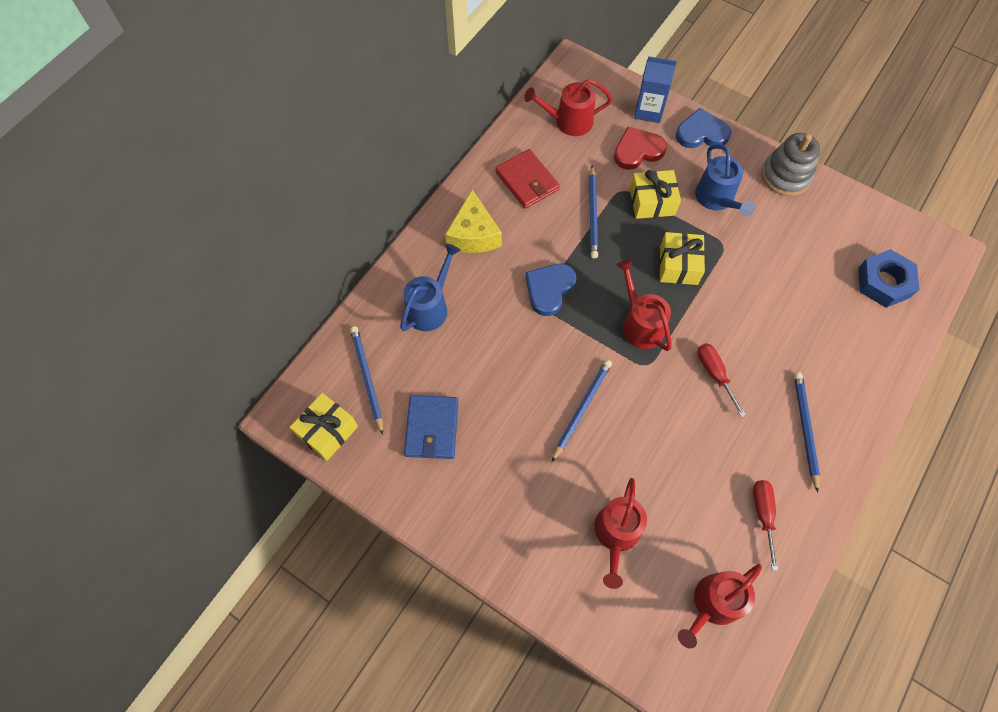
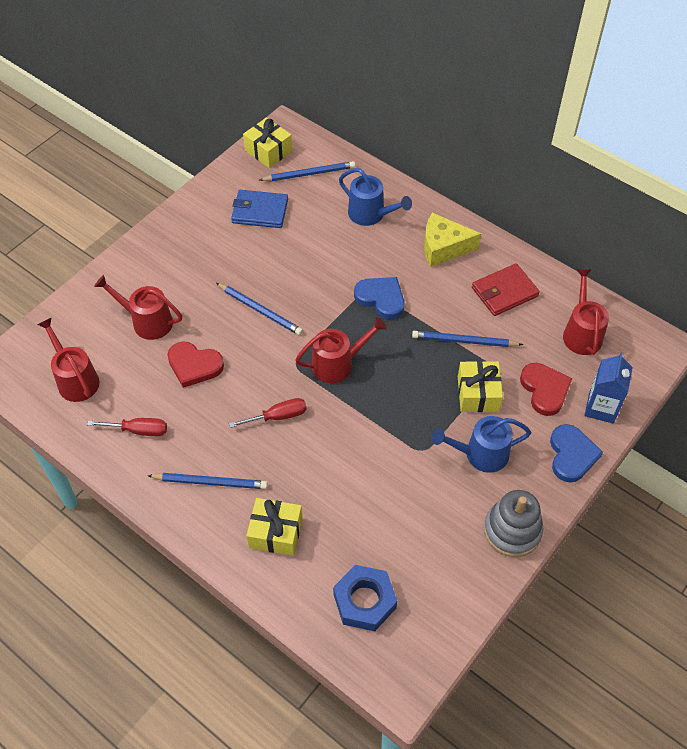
camera: 95 degrees right, 10 degrees down
(668, 469) = (194, 365): none -> red heart
(678, 265) = (400, 405): yellow gift -> yellow gift (275, 532)

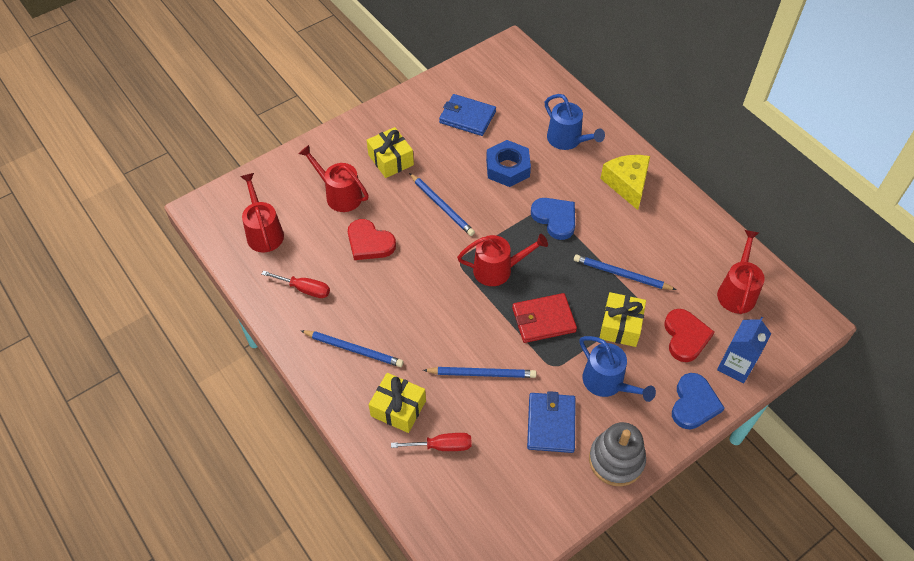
camera: 15 degrees right, 0 degrees up
(268, 151) = (490, 64): yellow gift -> yellow gift (390, 160)
(278, 416) = (430, 305): red screwdriver -> red screwdriver (442, 446)
(309, 174) = (522, 92): blue pencil -> blue pencil (482, 373)
(364, 601) = (460, 490): blue nut -> blue nut (508, 168)
(437, 510) = (551, 424): none -> blue wallet
(443, 248) = (627, 184): yellow cheese -> yellow cheese turned 60 degrees clockwise
(481, 454) = (607, 382): blue watering can -> blue watering can turned 135 degrees counterclockwise
(504, 292) = (673, 237): red wallet -> red wallet (543, 320)

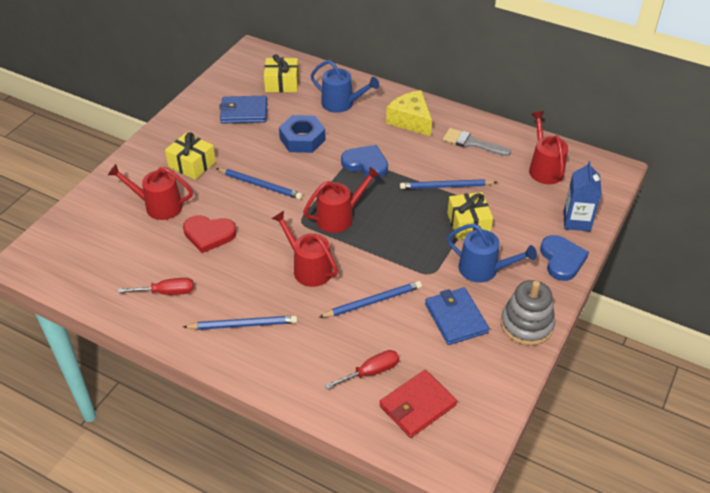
camera: 25 degrees left, 10 degrees down
(264, 232) = (99, 260): red watering can -> red watering can (309, 268)
(398, 408) = (313, 357): yellow gift -> yellow gift (282, 83)
(543, 320) = (401, 242): red wallet -> red wallet (417, 406)
(676, 233) = (471, 143): none -> grey brush
(685, 337) = (525, 214): red heart -> none

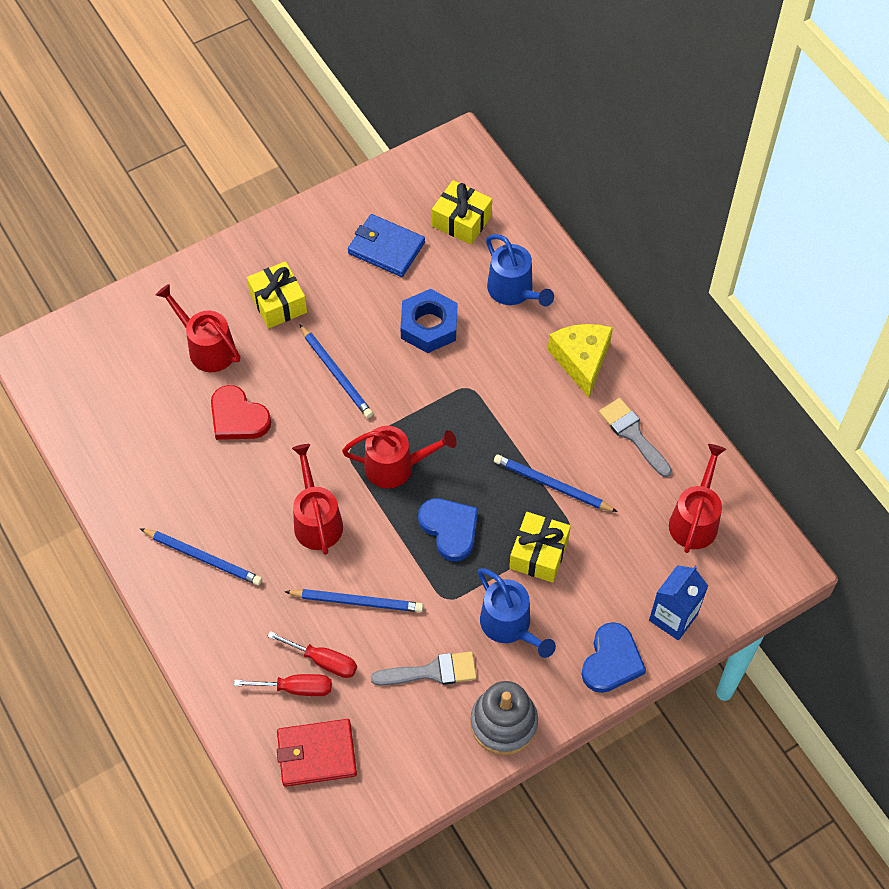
camera: 30 degrees right, 15 degrees up
(167, 292) = (150, 474): red screwdriver -> red screwdriver (323, 661)
(366, 164) = (479, 402): blue heart -> blue heart (450, 529)
(456, 318) = (432, 672): blue wallet -> grey brush

